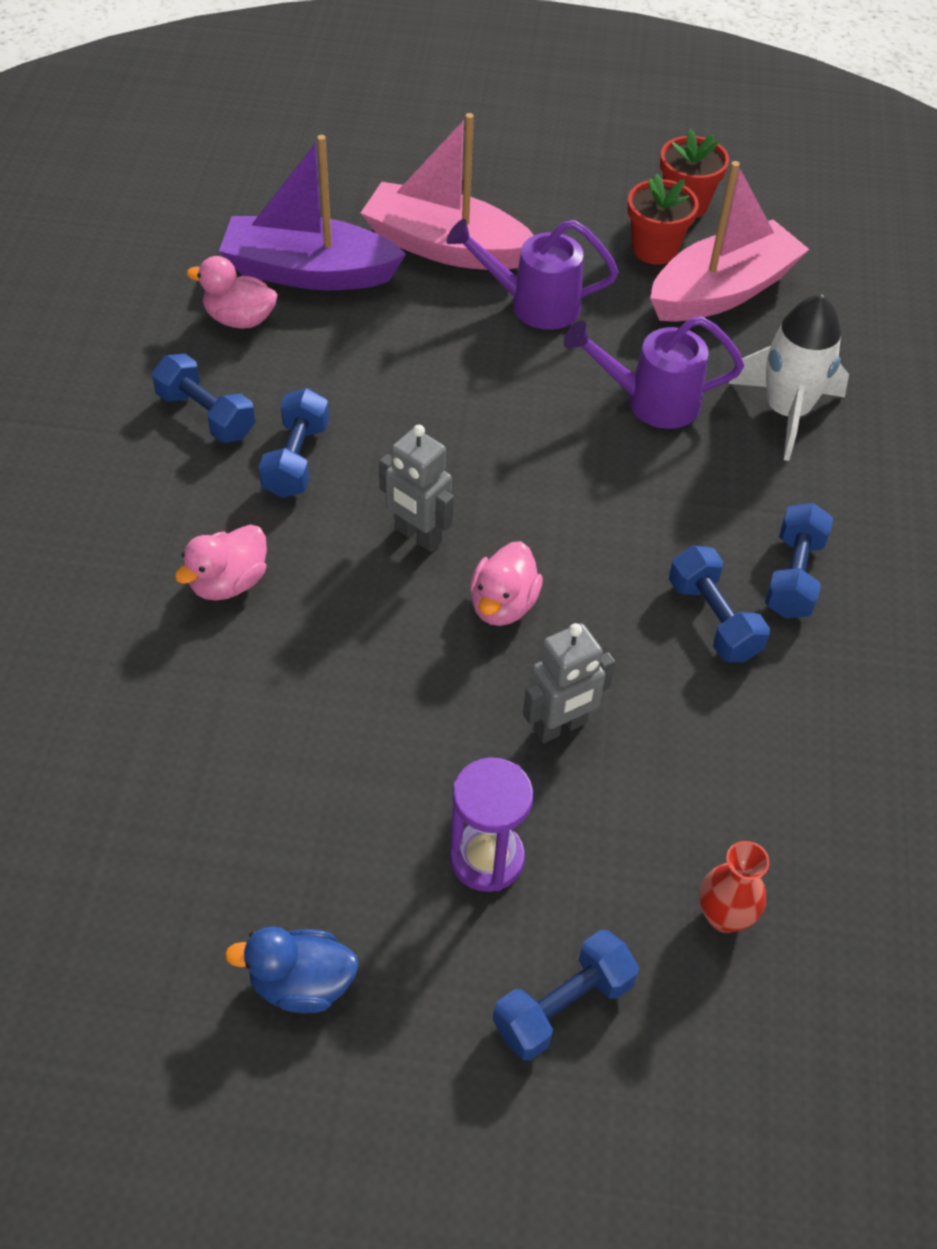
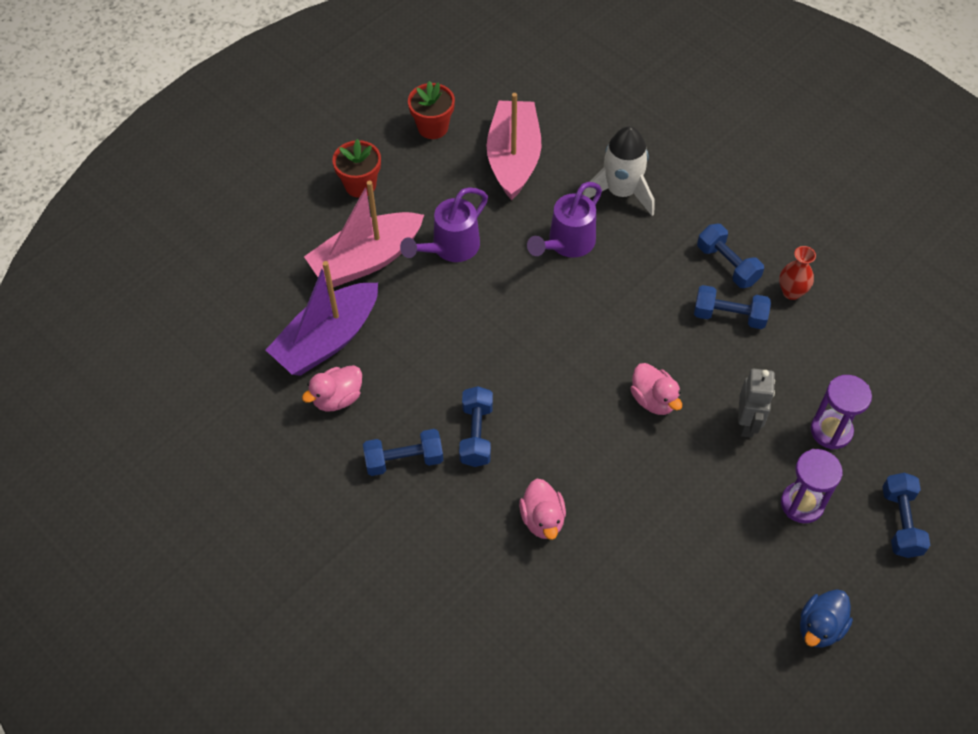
camera: 50 degrees left, 5 degrees up
(296, 459) = (476, 434): blue dumbbell -> blue dumbbell turned 45 degrees clockwise
(417, 535) = (577, 409): grey robot -> none
(640, 834) = (831, 431): none -> purple hourglass
(654, 249) = (455, 165): red flower pot -> red flower pot (360, 185)
(724, 916) = (895, 426): red vase -> red vase (791, 292)

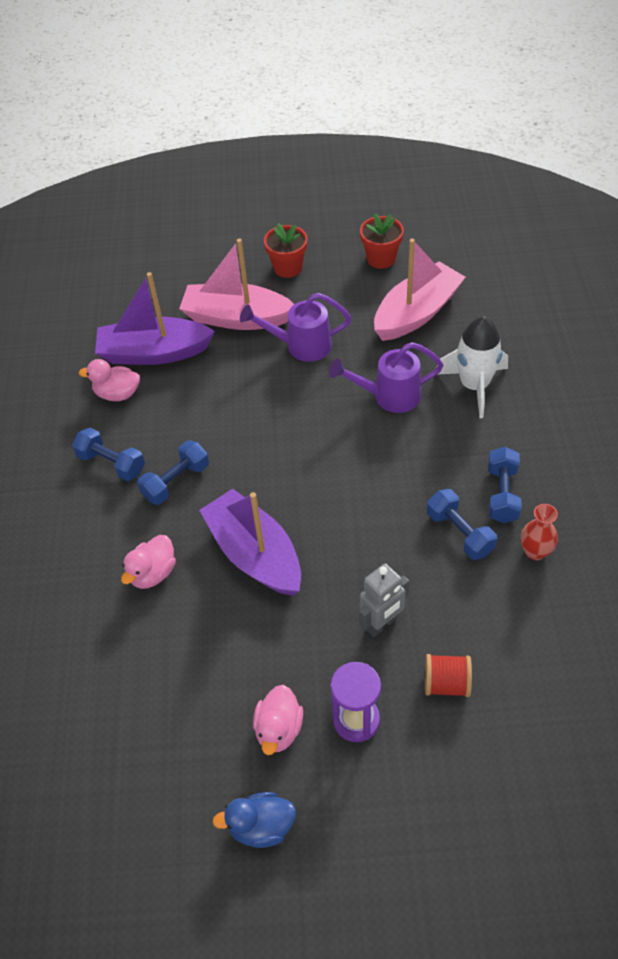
camera: 45 degrees right, 5 degrees down
(603, 443) = (254, 554): none -> purple boat
(653, 400) = (328, 551): pink duck -> pink duck (279, 729)
(831, 431) = (446, 683): purple hourglass -> red spool
(900, 522) = (424, 805): blue dumbbell -> none

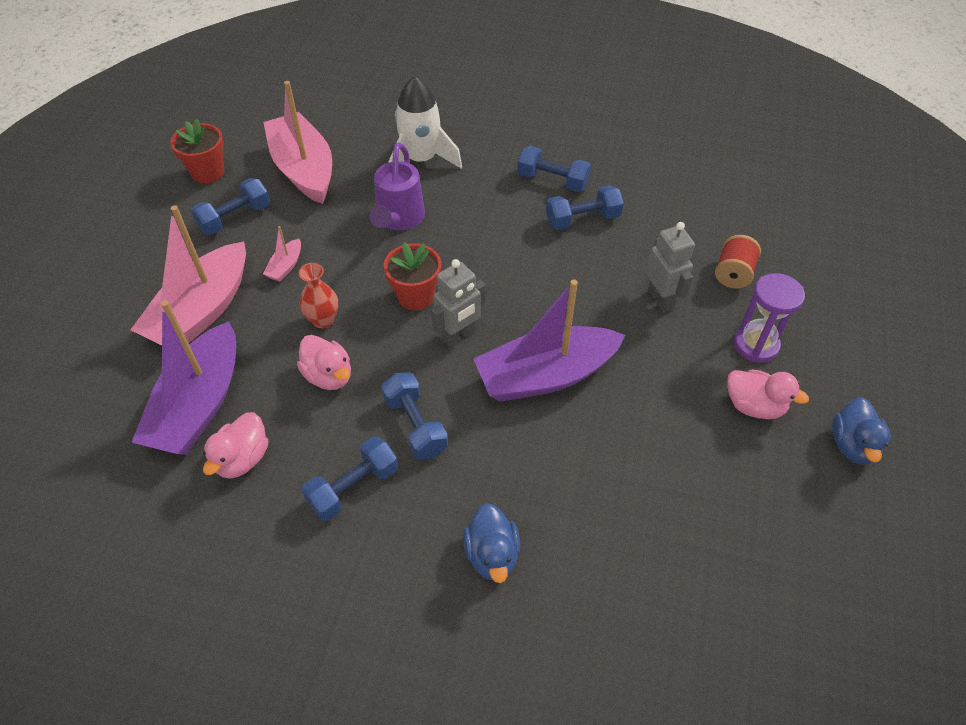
camera: 75 degrees left, 0 degrees up
(78, 565) = (492, 554): none -> blue duck
(153, 573) = (534, 476): pink duck -> pink duck (329, 376)
(274, 481) = (458, 336): none -> grey robot
(288, 268) = (158, 247): red flower pot -> red flower pot (415, 296)
(301, 346) = (285, 266): purple watering can -> pink boat
(338, 296) = (235, 218): none -> blue dumbbell
(535, 551) = (620, 180): red vase -> red vase (323, 320)

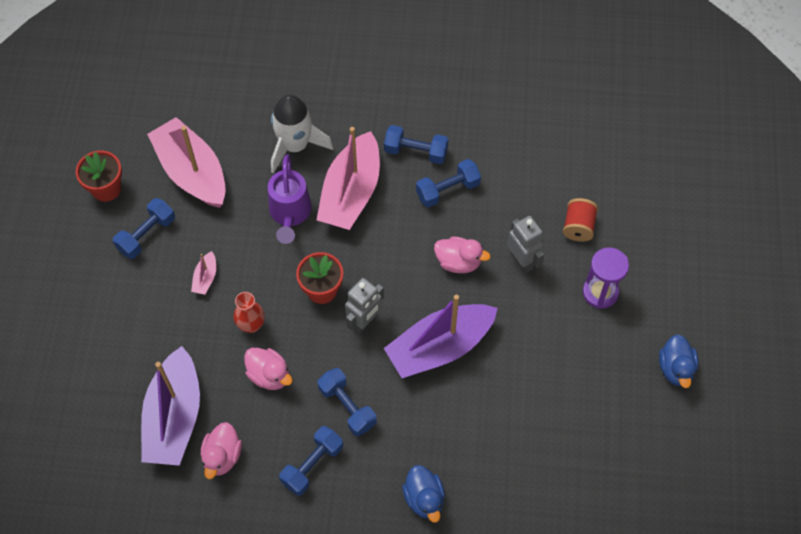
camera: 10 degrees left, 10 degrees up
(202, 311) = (148, 333): pink boat -> pink boat (351, 193)
(754, 406) = (602, 347): pink duck -> pink duck (458, 262)

